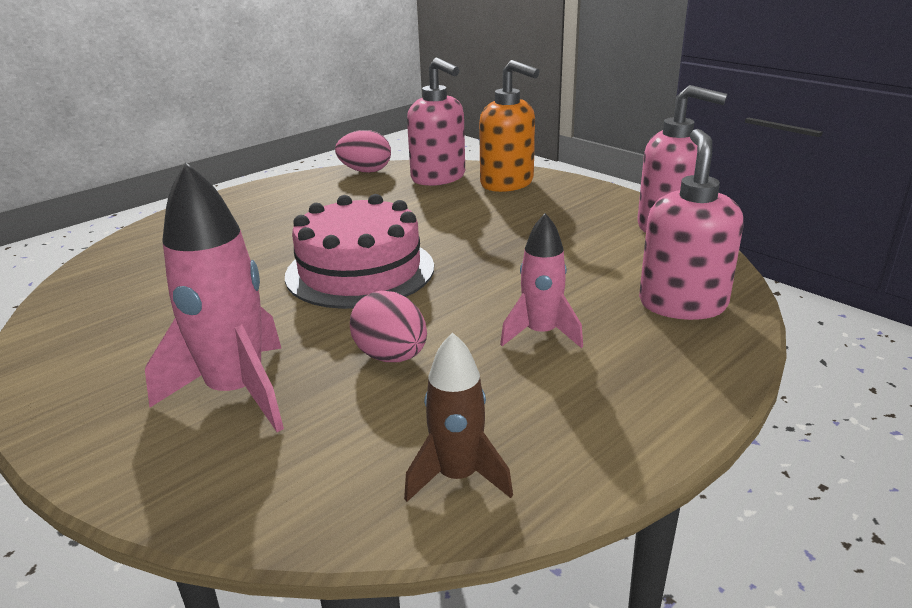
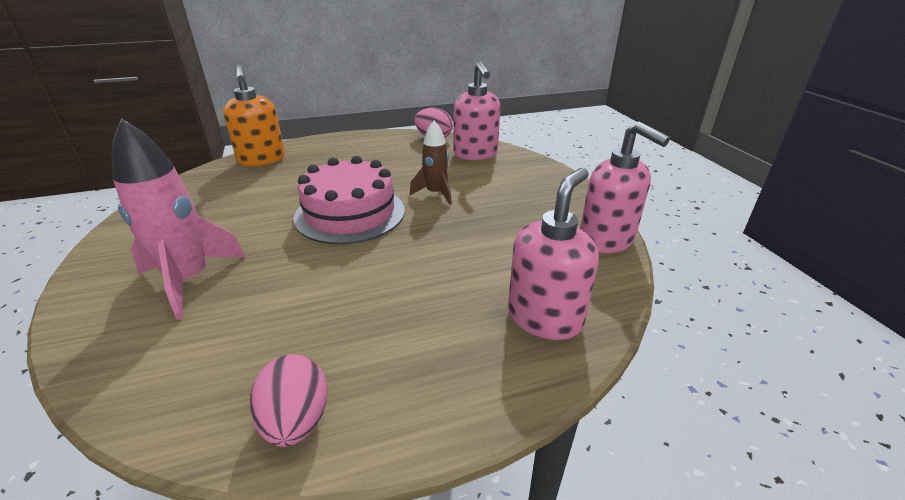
camera: 25 degrees right, 5 degrees up
(391, 356) = (297, 287): pink egg -> pink egg (296, 421)
(458, 476) = (231, 404): brown rocket -> brown rocket (435, 193)
(507, 183) = (519, 170): orange soap dispenser -> orange soap dispenser (262, 160)
(541, 333) = (410, 305): pink rocket -> none

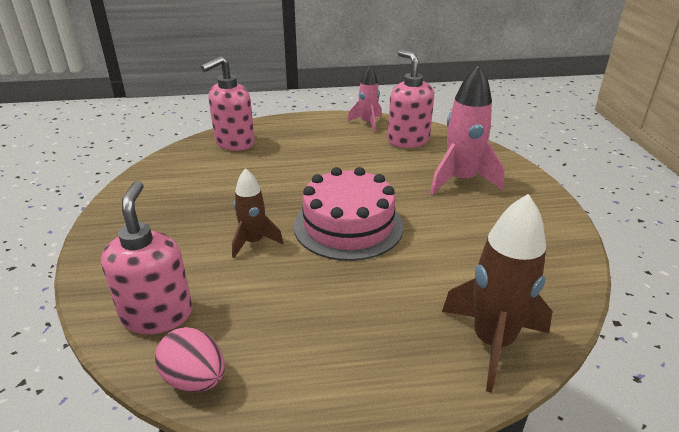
camera: 170 degrees left, 0 degrees up
(262, 160) = (492, 342): orange soap dispenser -> brown rocket
(296, 421) = (367, 123): pink egg -> pink rocket
(607, 240) = (142, 179): pink soap dispenser -> pink soap dispenser (408, 140)

